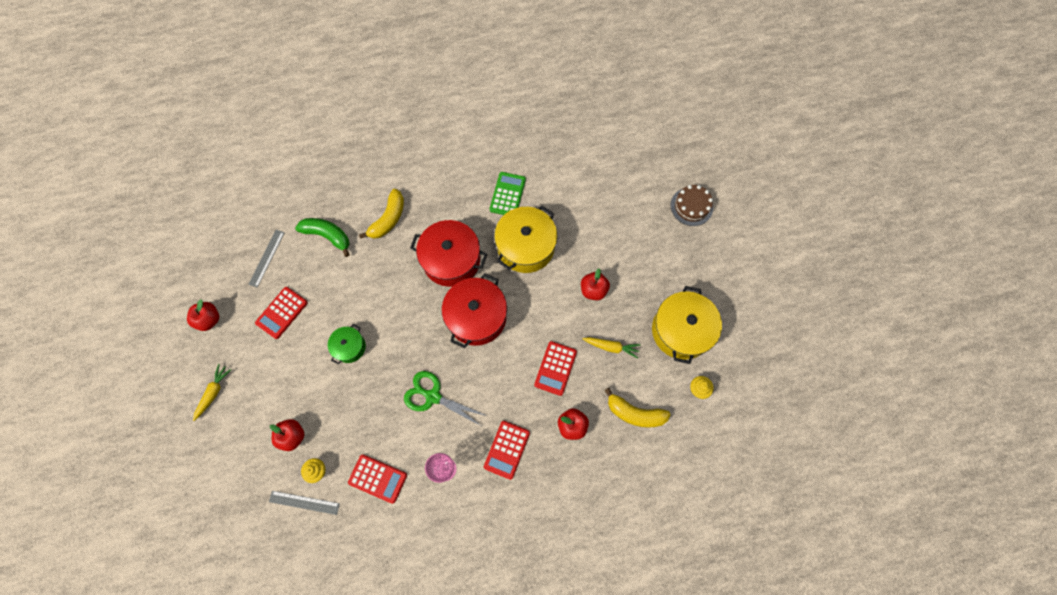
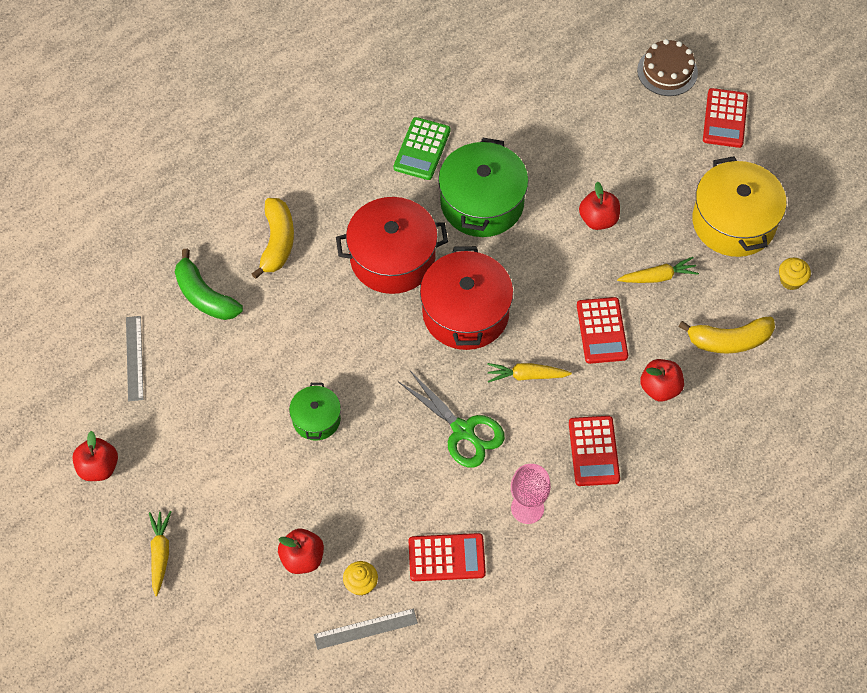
camera: 25 degrees left, 10 degrees down
(282, 313) = (197, 416): red calculator -> red calculator (725, 118)
(328, 236) = (205, 296): green banana -> green banana turned 135 degrees counterclockwise
(433, 396) = (463, 430): green scissors -> green scissors turned 135 degrees counterclockwise
(492, 377) = (526, 375): none -> yellow carrot
(507, 194) = (422, 149): green calculator -> green calculator turned 150 degrees counterclockwise
(526, 246) = (482, 203): yellow pot -> green pot

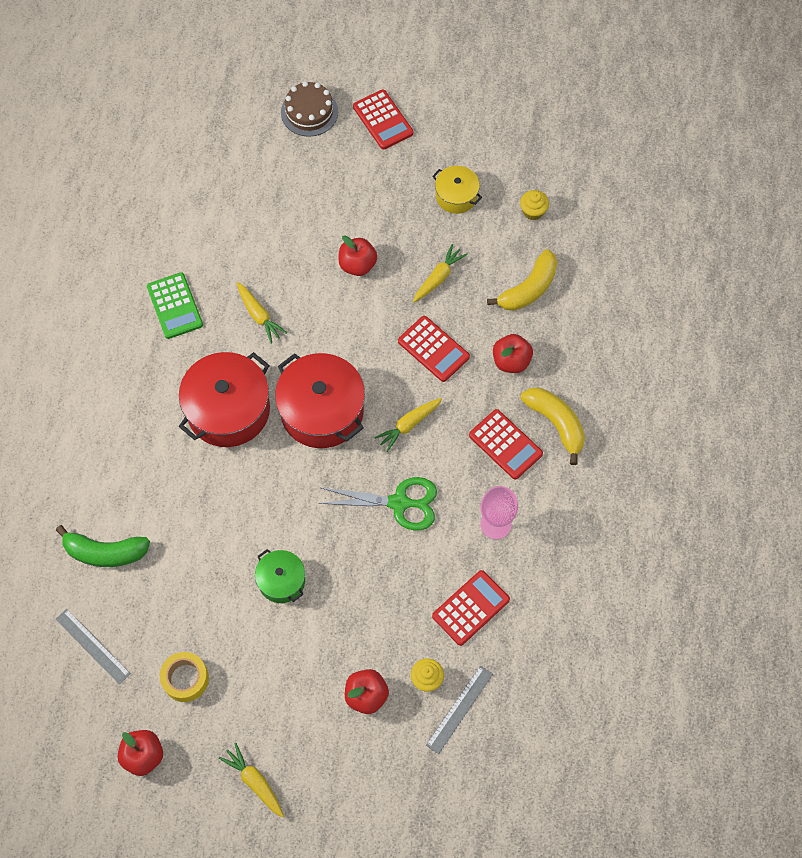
camera: 40 degrees left, 5 degrees up
(179, 436) = (185, 679): none -> yellow tape
(277, 242) = (125, 465): yellow banana -> yellow banana (556, 423)
(482, 203) = (259, 315): green pot -> yellow carrot
(733, 222) = (456, 196): yellow pot -> yellow pot, size x0.54

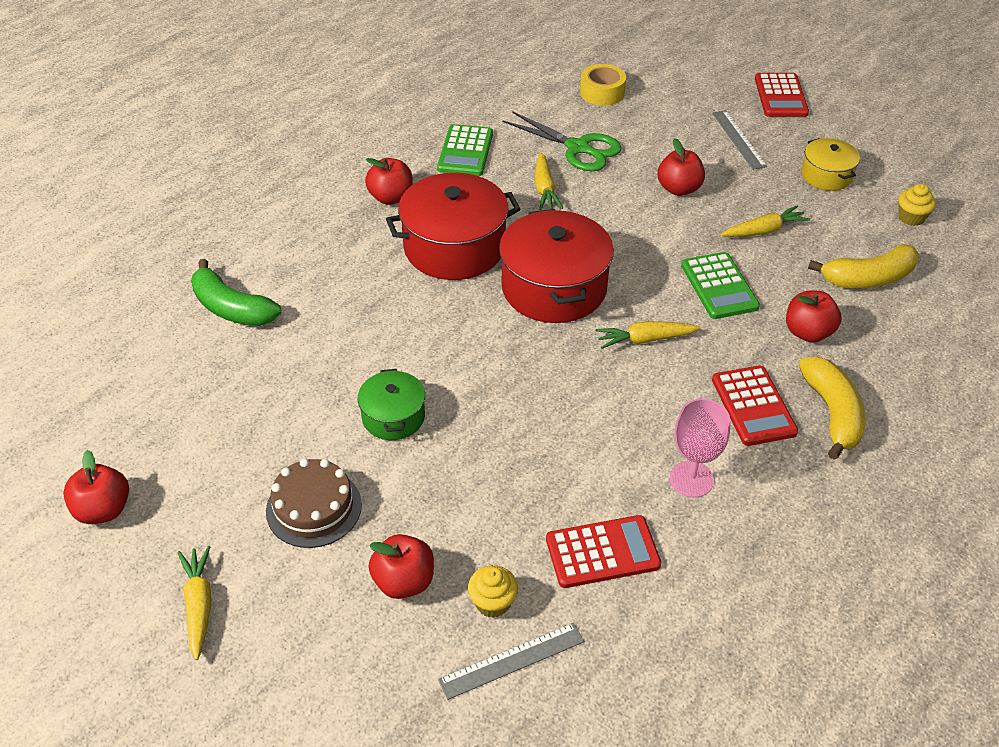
camera: 30 degrees right, 20 degrees down
(92, 646) = (146, 381): grey ruler -> grey ruler (738, 139)
(149, 385) = (391, 197): none -> red apple
(185, 679) = (213, 458): yellow tape -> yellow tape (602, 93)
(309, 112) = (707, 67): brown cake -> brown cake (314, 508)
(399, 503) = (584, 405): green scissors -> green scissors (577, 148)
(433, 349) = (719, 286): red calculator -> green calculator

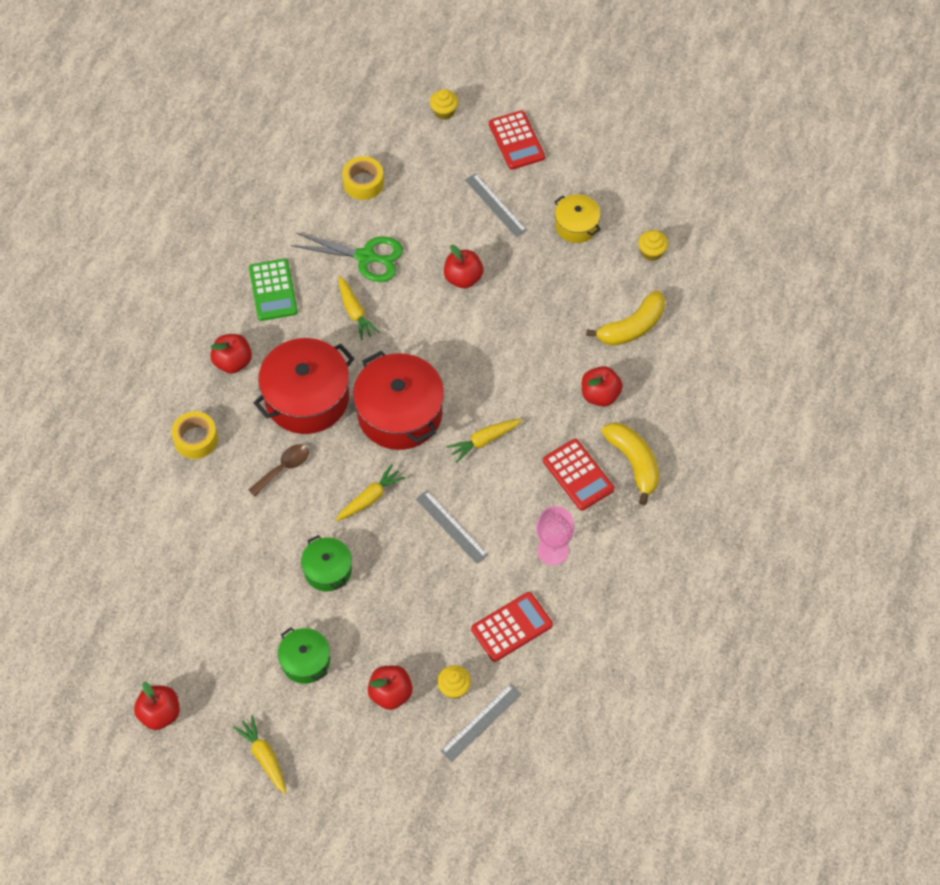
camera: 20 degrees left, 15 degrees up
(232, 308) = (159, 515): green banana -> none
(313, 252) = (196, 439): none -> yellow tape
(314, 508) = (305, 661): brown cake -> green pot
(395, 303) = (284, 468): none -> brown spoon
(568, 415) = (451, 527): none -> grey ruler
(710, 60) = (444, 112): none -> yellow cupcake
(719, 286) = (523, 371): green calculator -> none
(764, 231) = (542, 302): yellow carrot -> yellow carrot (370, 498)

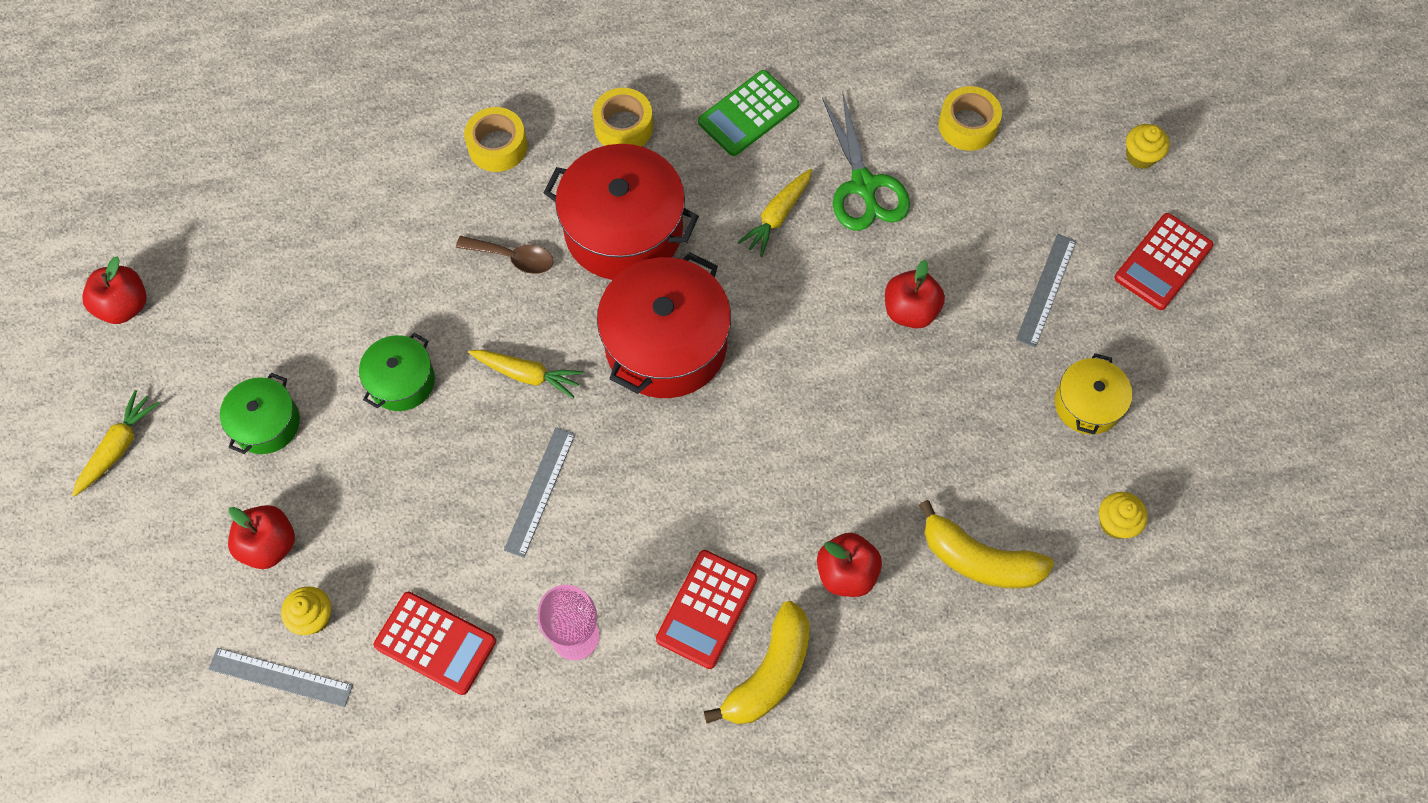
camera: 60 degrees right, 5 degrees up
(233, 362) = (623, 127): red apple -> yellow tape
(484, 441) = (687, 464): yellow carrot -> none

